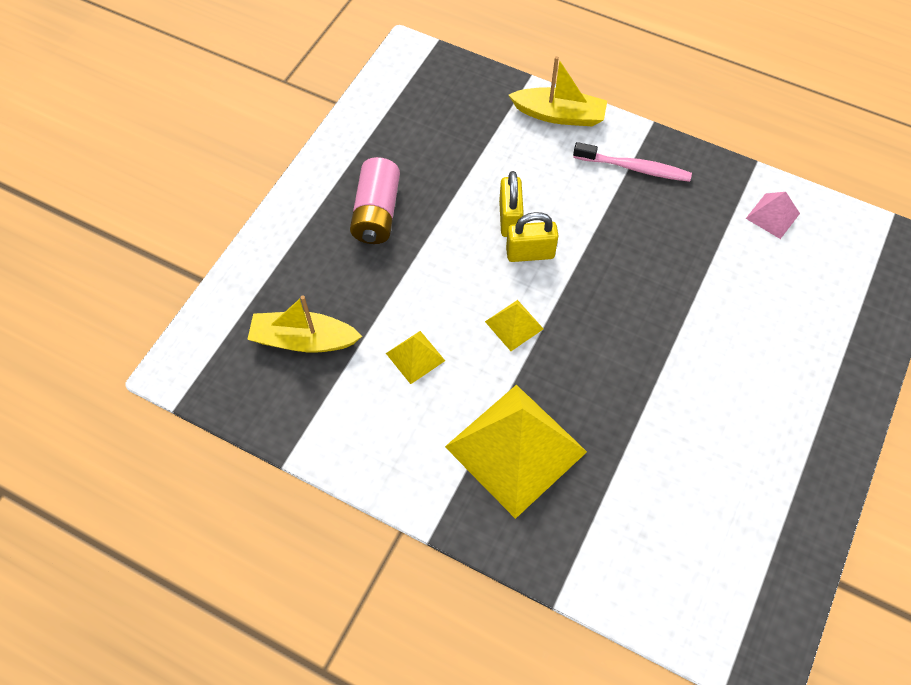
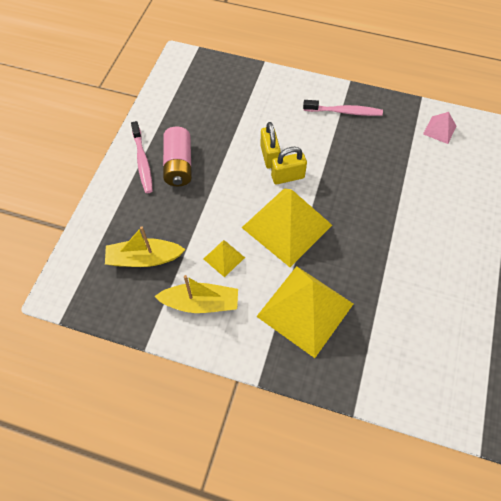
camera: 10 degrees left, 0 degrees up
(326, 200) = (142, 161): none -> pink toothbrush
(514, 325) = (286, 226): yellow pyramid -> yellow pyramid, size x2.23
(559, 115) = (288, 84): yellow boat -> yellow boat (201, 303)

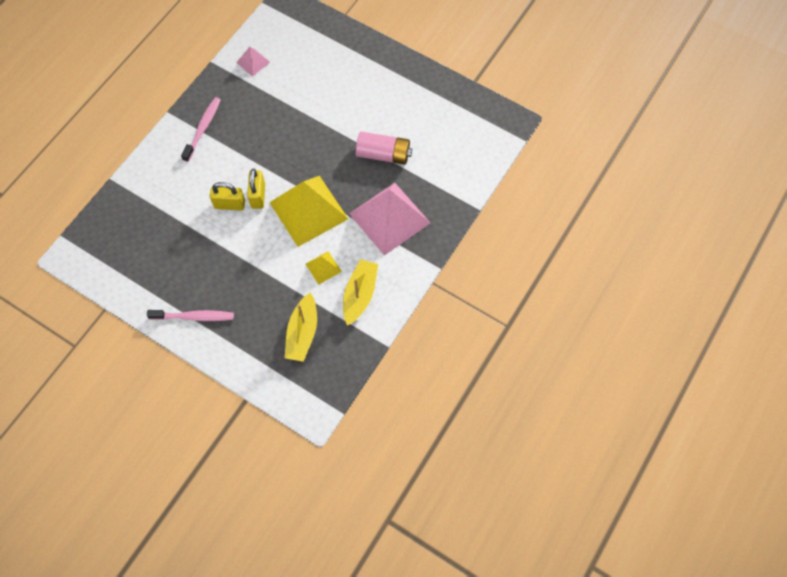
camera: 75 degrees left, 5 degrees up
(178, 165) = (210, 285): pink battery -> pink battery (383, 154)
(305, 310) = (389, 218): yellow pyramid -> pink pyramid

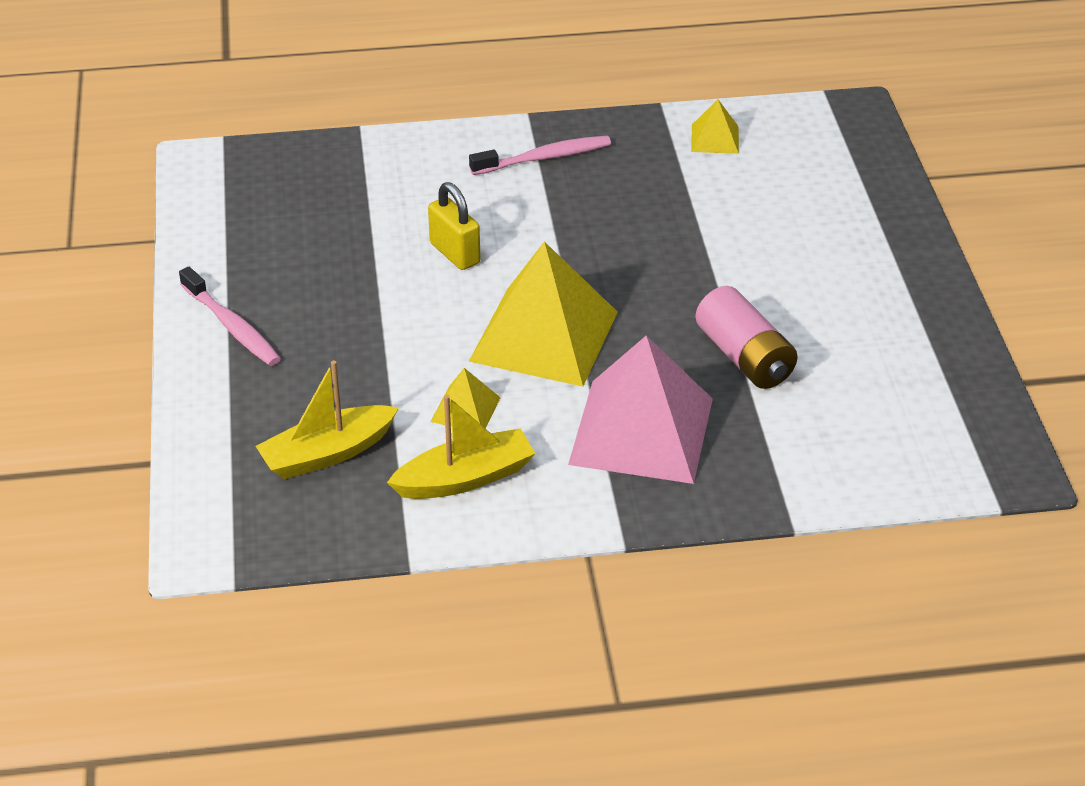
camera: 50 degrees right, 25 degrees down
(253, 62) = (715, 139): pink pyramid -> yellow pyramid
(258, 196) = (504, 272): yellow padlock -> none

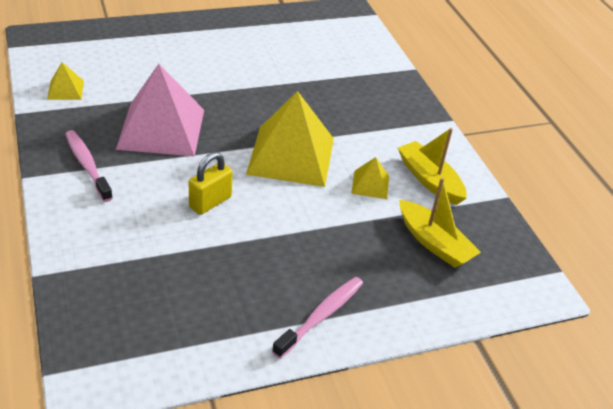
camera: 105 degrees left, 0 degrees up
(641, 431) = (363, 116): pink pyramid -> pink pyramid (161, 129)
(744, 357) = (290, 81): pink battery -> none

